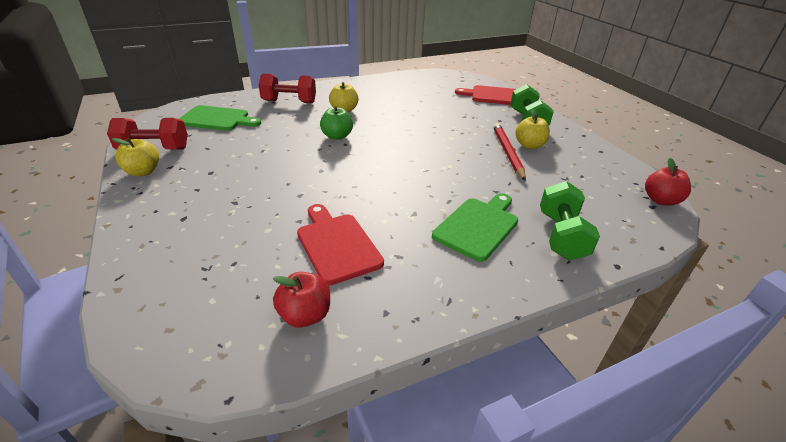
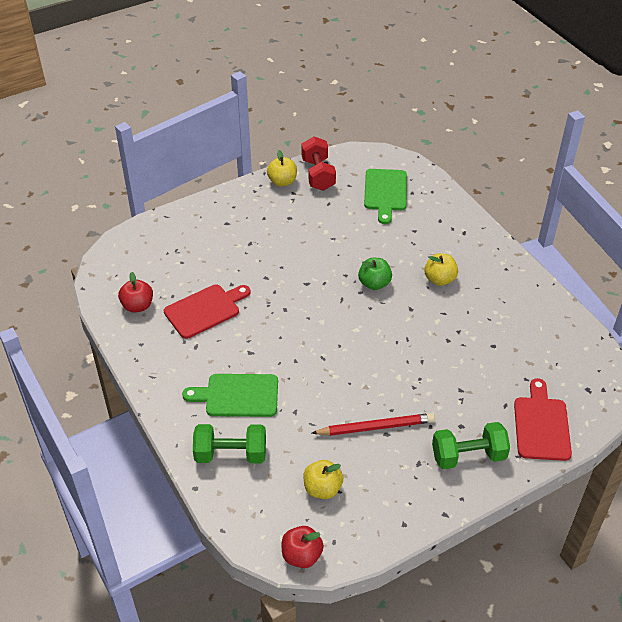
camera: 85 degrees right, 10 degrees up
(289, 102) = (445, 232): red dumbbell -> none
(478, 226) = (237, 395): green cutting board -> green cutting board turned 150 degrees clockwise
(529, 145) = (398, 450): yellow apple -> yellow apple (322, 488)

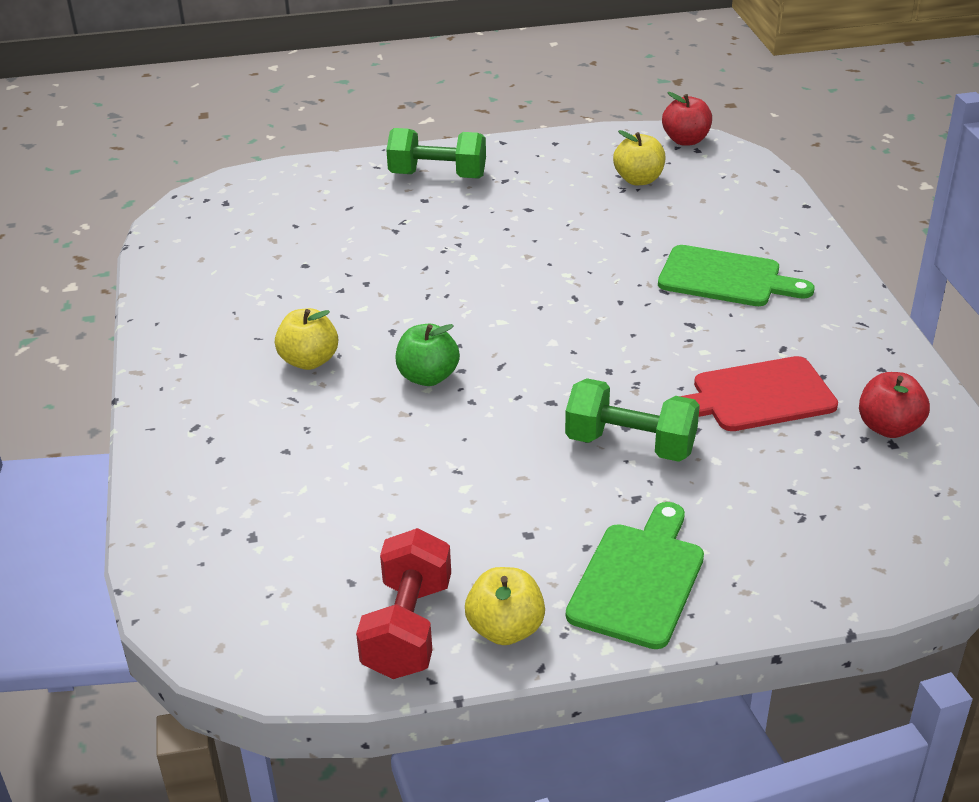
camera: 160 degrees left, 10 degrees down
(231, 454) = (751, 225): green dumbbell -> green dumbbell (630, 445)
(375, 427) = (539, 216): red pencil -> none
(385, 192) = (283, 543): green cutting board -> green cutting board (639, 579)
(541, 425) = (321, 184): red cutting board -> none

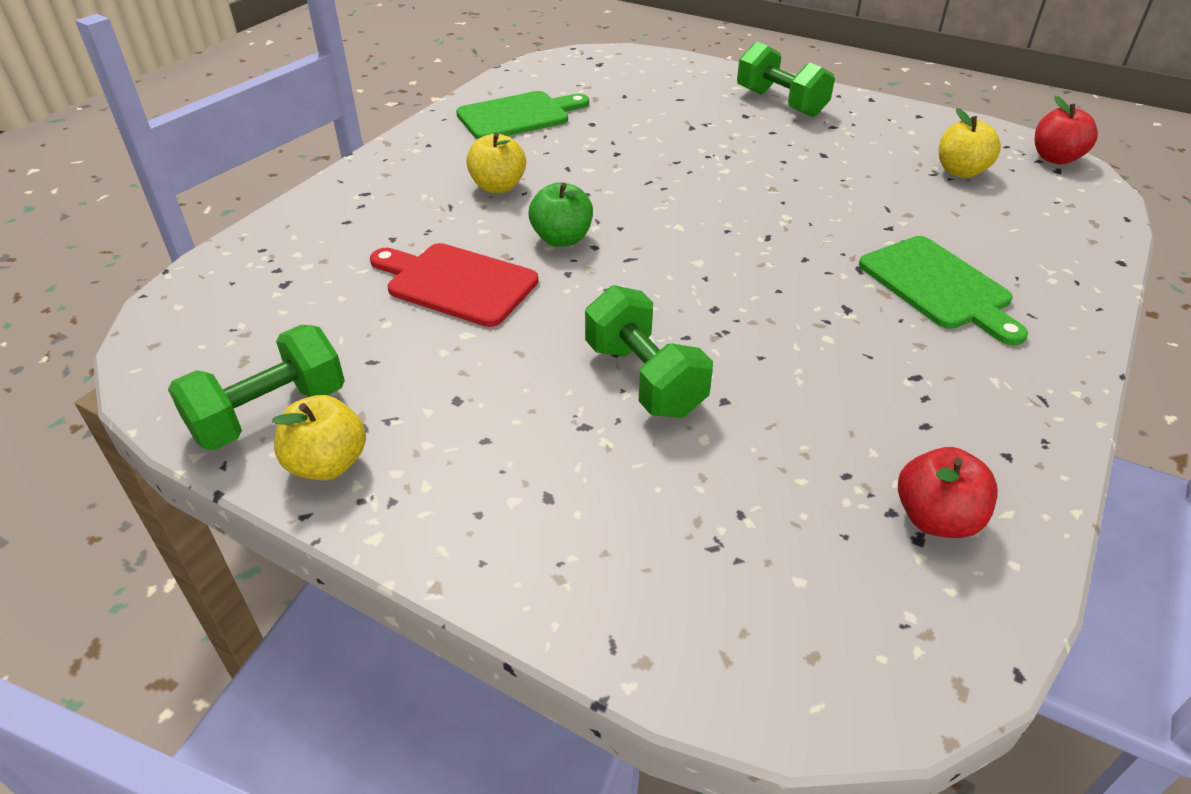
camera: 40 degrees right, 5 degrees up
(408, 628) = (270, 413): red dumbbell -> green dumbbell
(639, 579) = (484, 498): green cutting board -> green cutting board (518, 116)
(756, 396) = (826, 405): red cutting board -> red cutting board (456, 283)

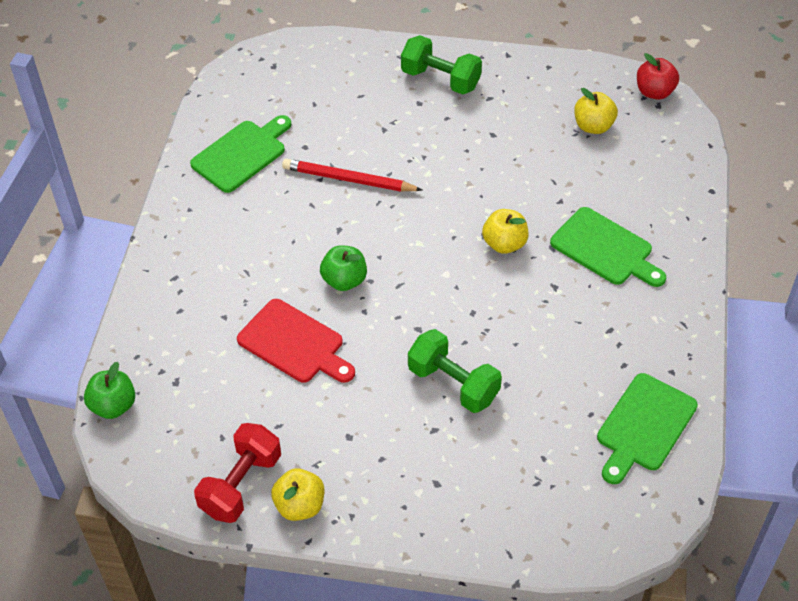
camera: 20 degrees left, 10 degrees up
(193, 287) = (113, 405): none -> green apple
(270, 413) = (241, 484): green dumbbell -> red dumbbell
(456, 283) = (294, 344): red cutting board -> red cutting board turned 150 degrees counterclockwise
(498, 187) = (271, 241): yellow apple -> yellow apple (504, 244)
(625, 157) = (348, 179): none -> red pencil
(936, 518) = (644, 426): red apple -> green cutting board

